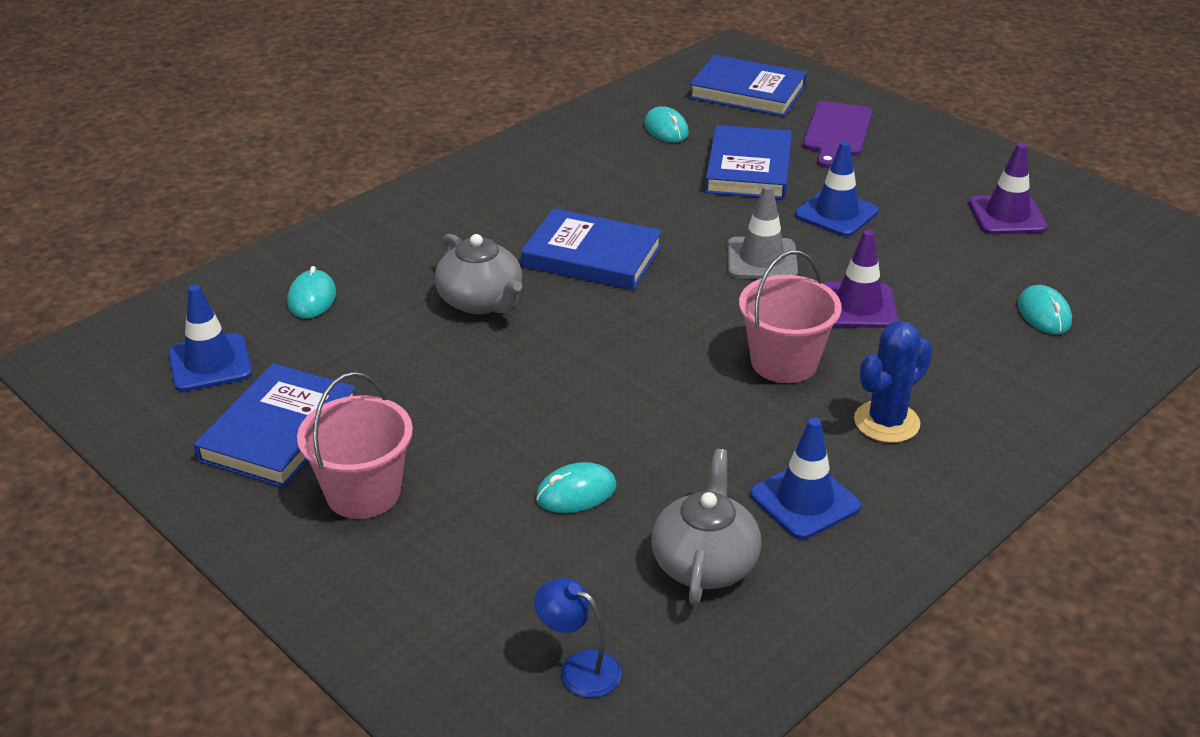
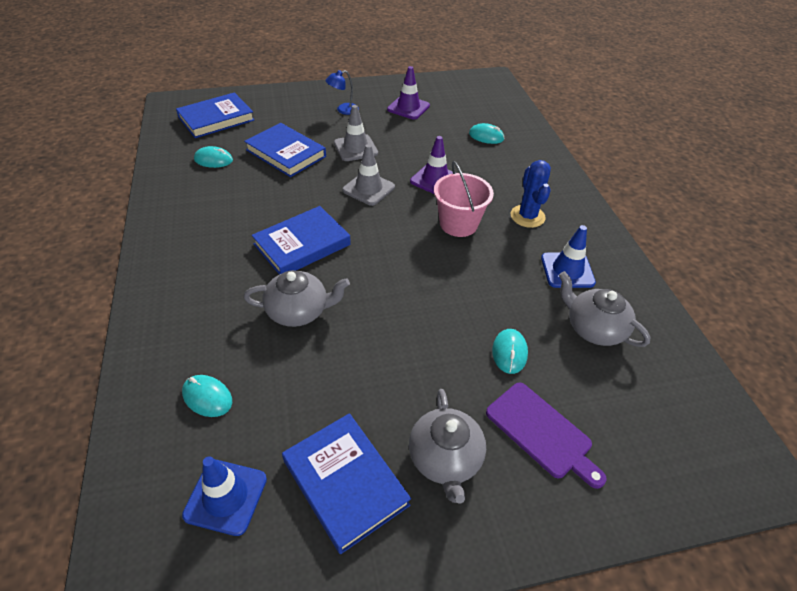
camera: 60 degrees left, 10 degrees up
(363, 493) = (445, 459): pink bucket -> grey teapot
(579, 668) = (652, 419): blue lamp -> blue lamp (343, 110)
(836, 213) = (355, 148): blue traffic cone -> grey traffic cone
(837, 132) = (289, 113): purple cutting board -> purple cutting board (542, 432)

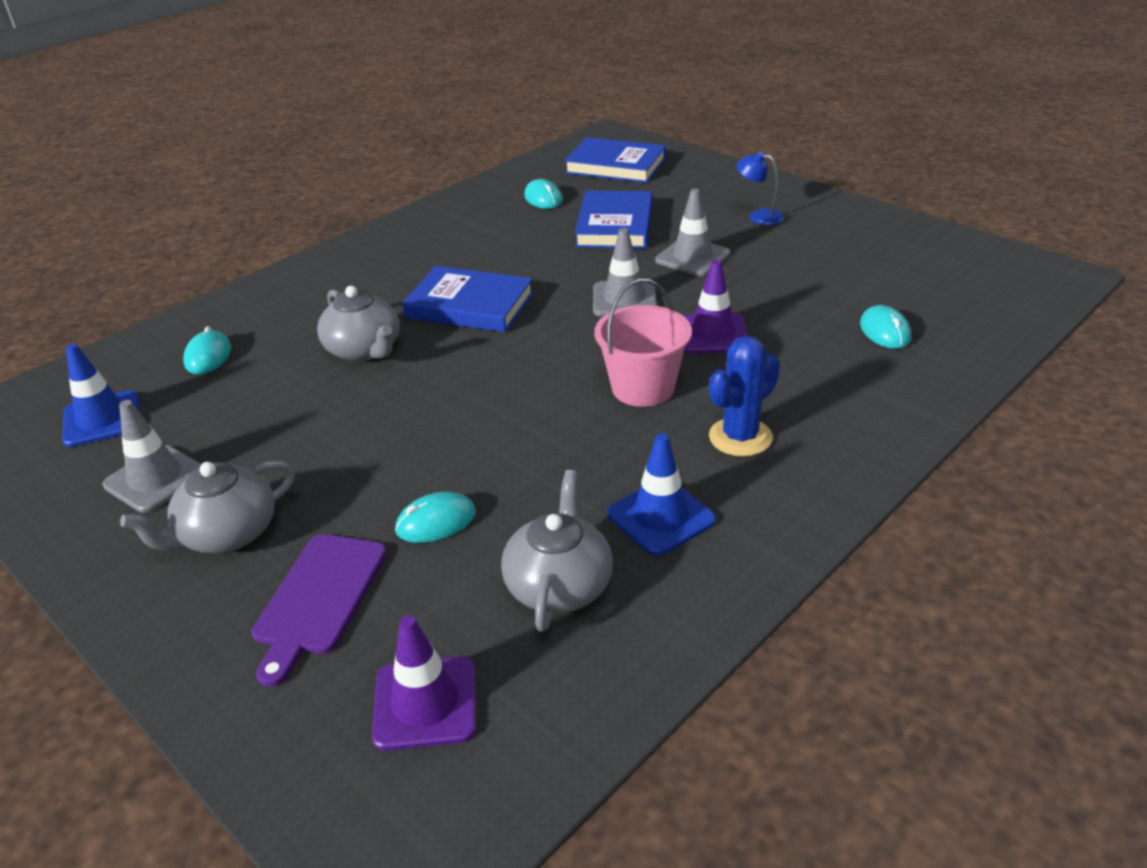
camera: 60 degrees right, 10 degrees down
(345, 482) = (155, 479): blue book -> grey traffic cone
(408, 108) = (846, 250): purple traffic cone -> purple traffic cone (425, 703)

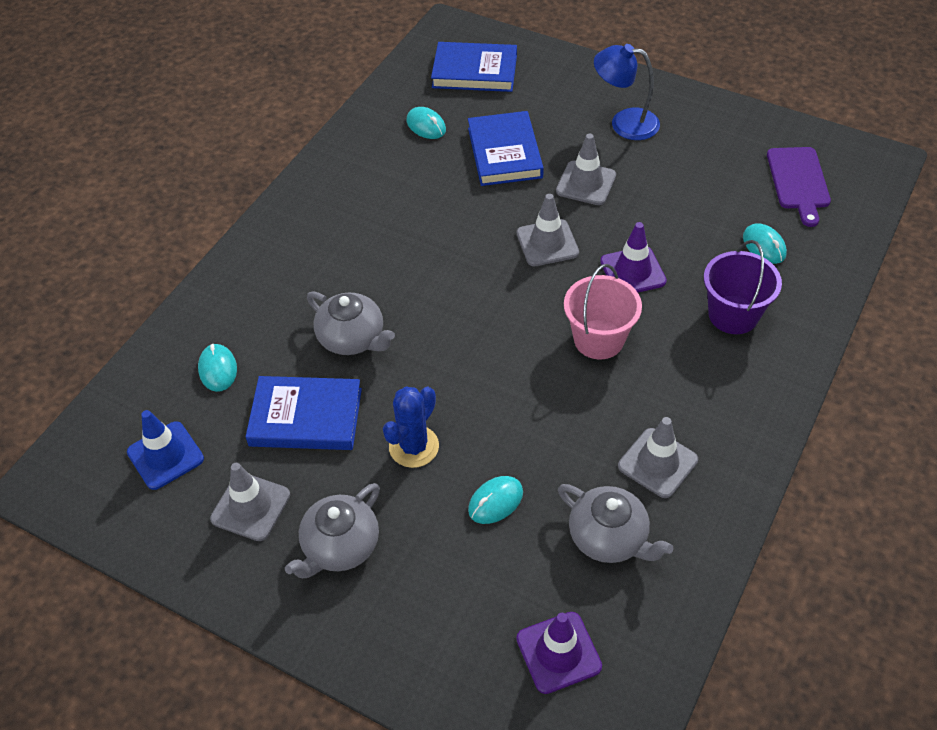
camera: 15 degrees left, 15 degrees up
(318, 598) = (442, 587): purple cutting board -> purple cutting board (798, 181)
(470, 305) = (419, 271): blue book -> blue book (306, 417)
(559, 585) = (609, 538): grey teapot -> grey teapot turned 135 degrees clockwise
(660, 517) = (657, 463): blue traffic cone -> grey traffic cone
(740, 437) = (689, 376): blue cactus -> blue cactus (414, 447)
(759, 216) = (624, 123): blue lamp -> blue lamp, size x1.57
(821, 388) = (733, 315): none -> purple bucket

